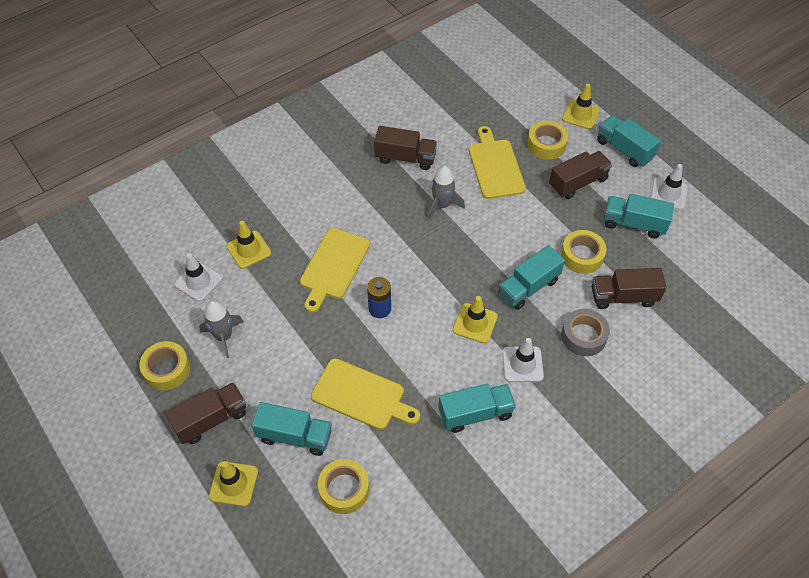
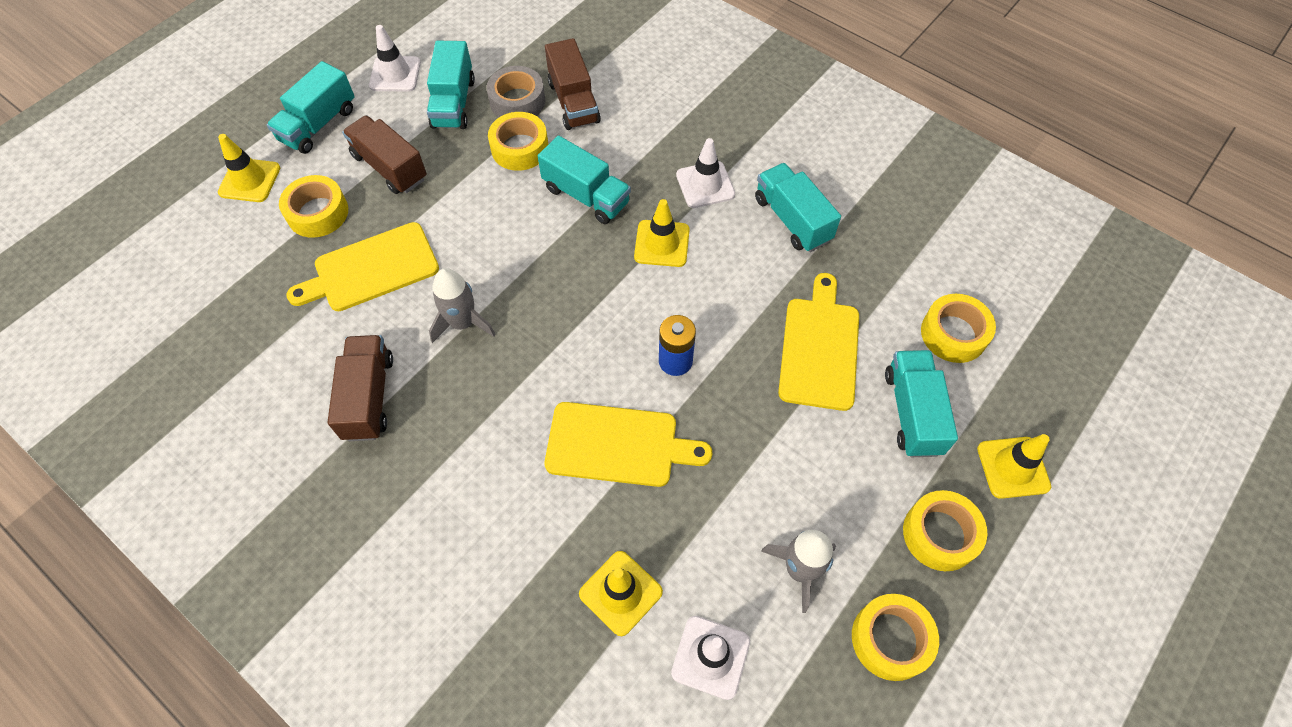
camera: 105 degrees left, 5 degrees up
(211, 419) = (940, 534): brown truck -> yellow tape
(583, 336) = (644, 132): grey tape -> grey tape (517, 101)

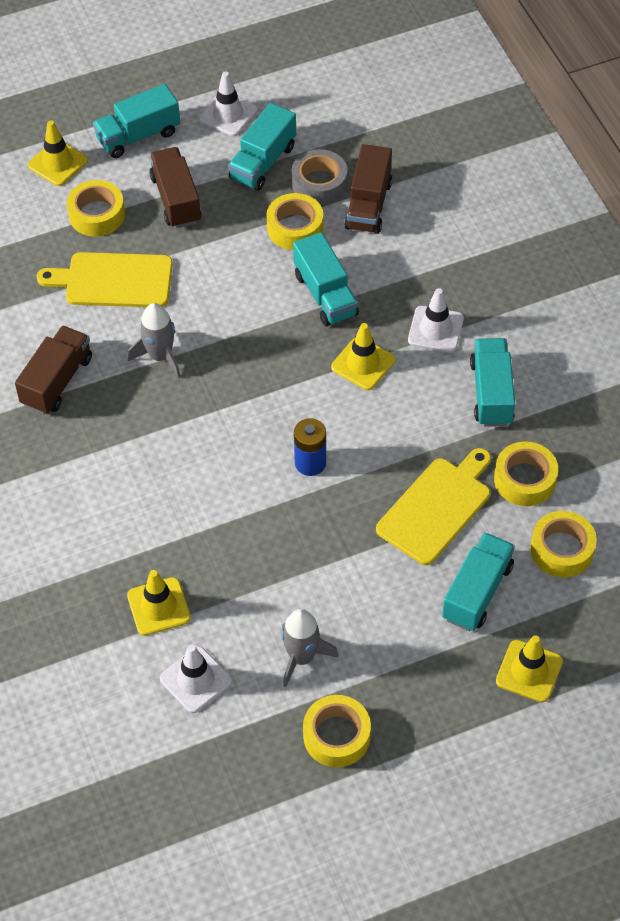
camera: 30 degrees right, 5 degrees down
(618, 445) = (223, 504): yellow cutting board -> none
(940, 534) = (430, 687): yellow tape -> yellow tape (525, 479)

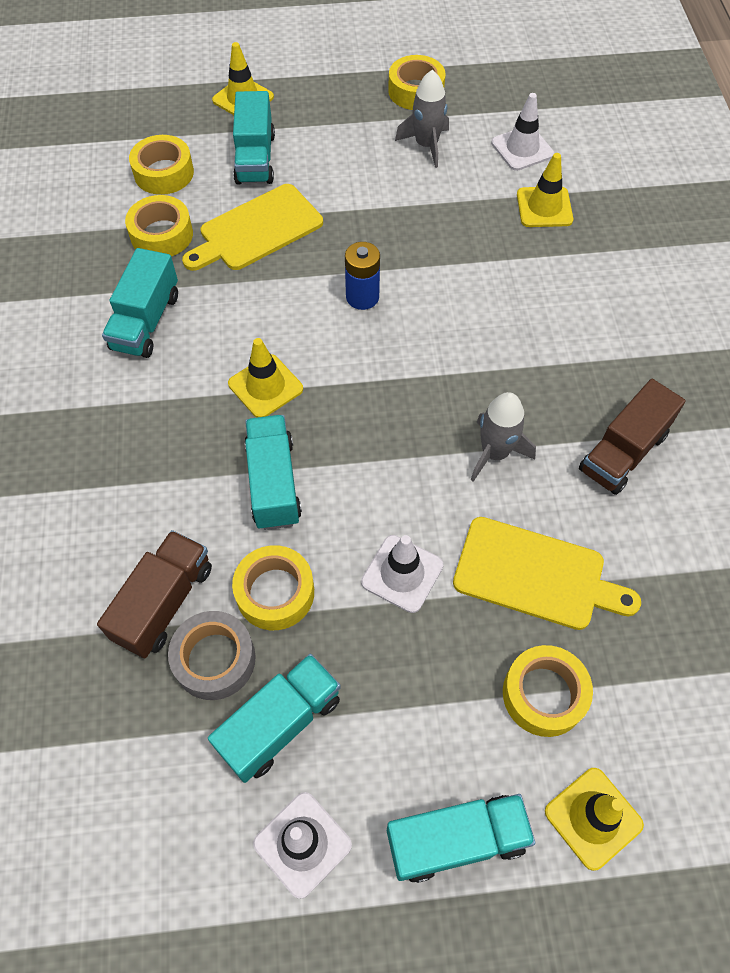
camera: 165 degrees left, 5 degrees up
(176, 199) = (424, 690): brown truck -> none
(435, 329) = (167, 406): white traffic cone -> white traffic cone (402, 573)
(477, 592) = (255, 158): turquoise truck -> turquoise truck turned 45 degrees counterclockwise

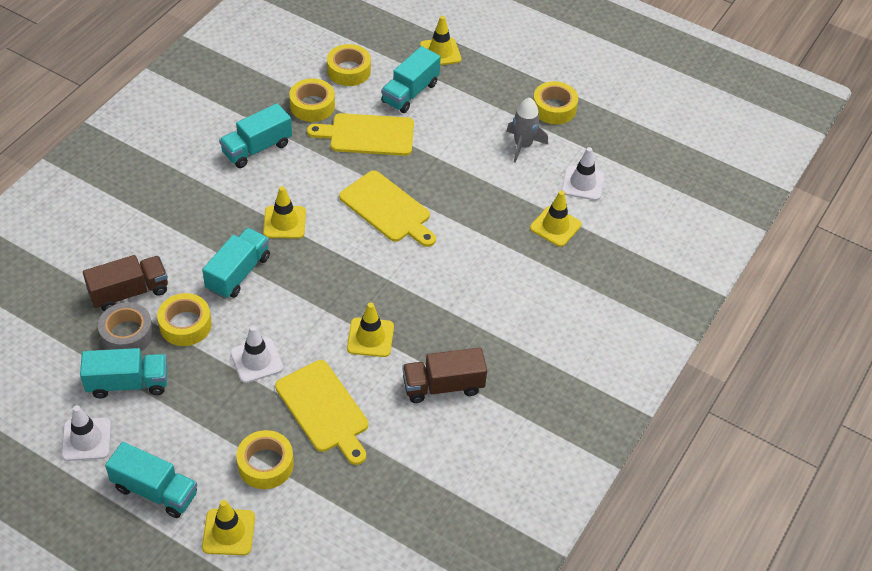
camera: 35 degrees right, 10 degrees down
(362, 297) = (387, 209): blue battery -> yellow cutting board
(495, 453) = (370, 337): grey rocket -> yellow traffic cone

